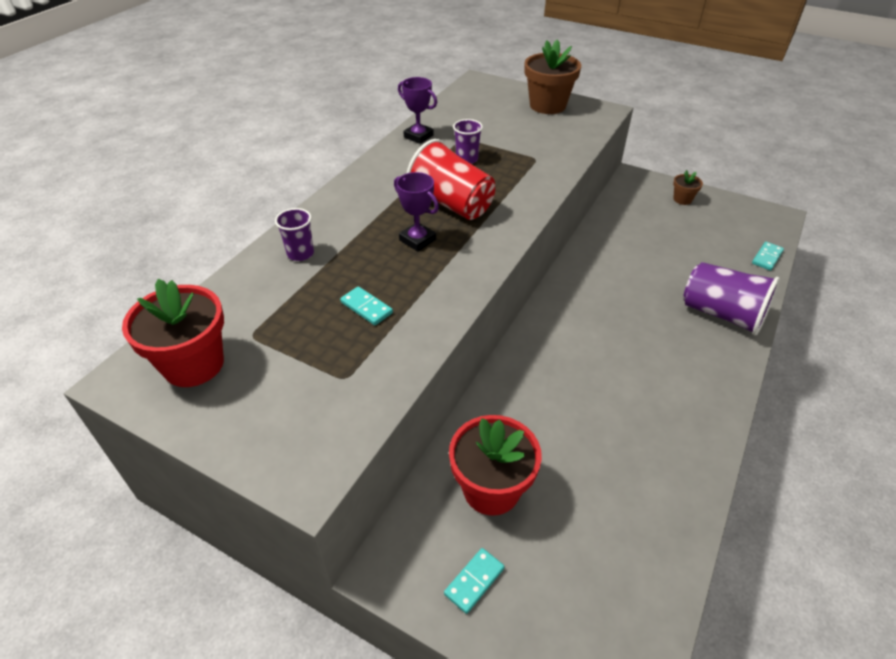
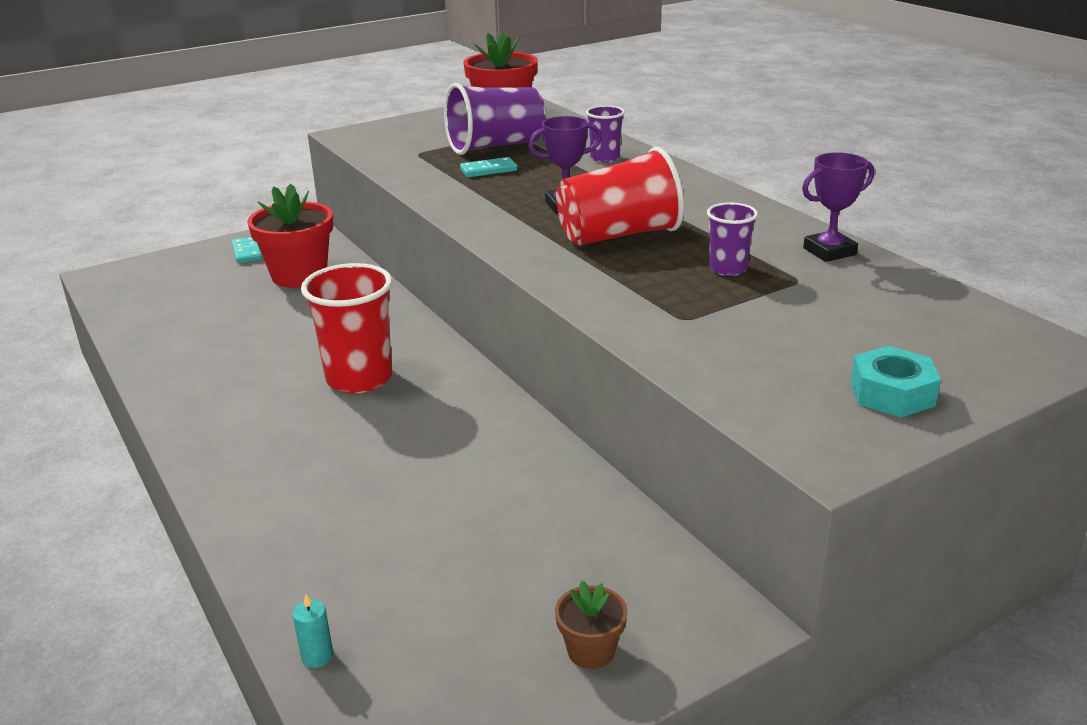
camera: 120 degrees right, 15 degrees down
(547, 105) = (892, 393): brown flower pot -> turquoise nut
(597, 351) = (359, 378): none -> red cup
(722, 314) = (283, 509): purple cup -> purple cup (495, 146)
(767, 257) = (317, 656): turquoise domino -> turquoise candle

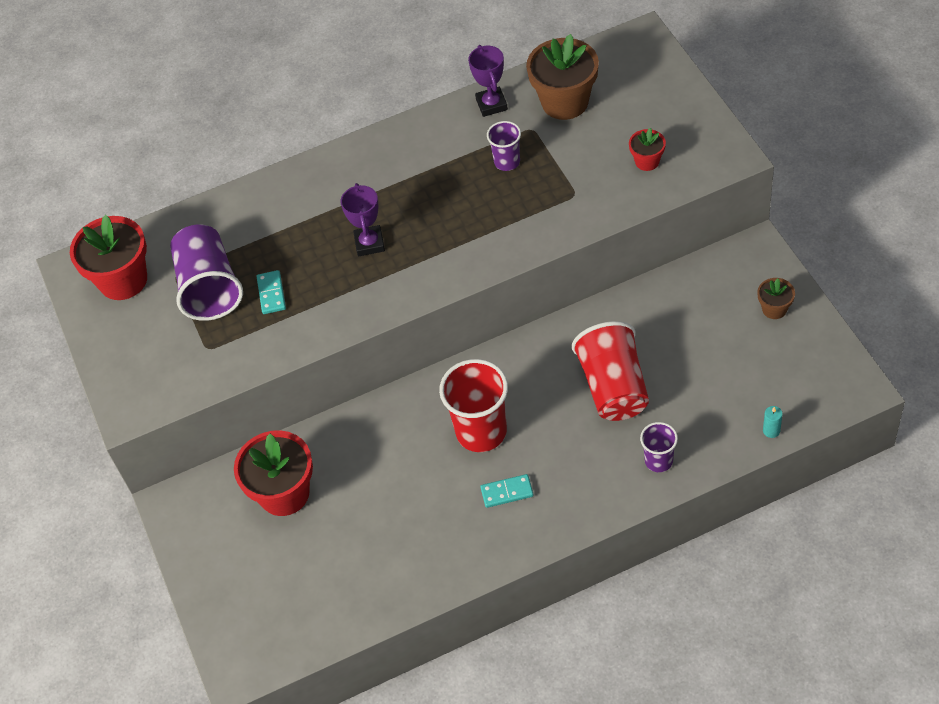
camera: 75 degrees left, 25 degrees up
(247, 252) = (217, 546): turquoise domino -> turquoise domino (507, 492)
(605, 158) = (267, 209): purple cup -> purple cup (658, 461)
(619, 235) = (437, 215): red cup -> red cup (613, 387)
(777, 372) = (647, 161): none -> red flower pot
(867, 299) = (565, 102): none -> brown flower pot
(892, 393) = (675, 118): turquoise nut -> none

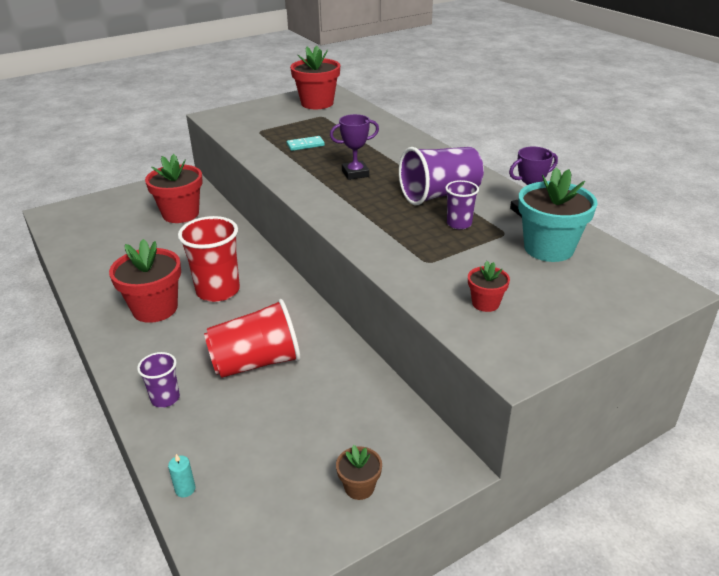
camera: 75 degrees right, 20 degrees down
(209, 287) = (311, 126): purple cup -> purple cup (439, 195)
(507, 492) = (155, 309): turquoise domino -> red flower pot
(565, 102) = (548, 248): brown flower pot -> turquoise flower pot

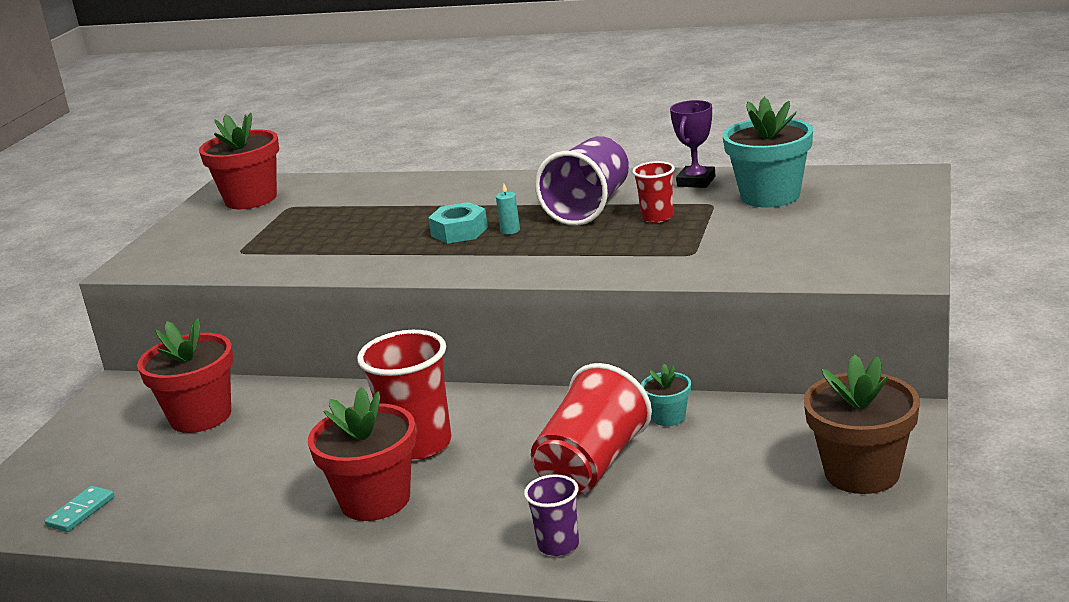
camera: 40 degrees left, 10 degrees down
(185, 489) = (724, 577): turquoise candle -> turquoise candle (510, 230)
(305, 145) = (337, 237): turquoise domino -> turquoise domino (80, 511)
(336, 361) = (668, 417): none -> turquoise flower pot
(355, 173) = (459, 232): purple trophy -> turquoise nut
(359, 487) = (862, 473): brown flower pot -> brown flower pot, size x2.00
(459, 224) = (657, 217): purple cup -> red cup
(485, 303) = (801, 252): red flower pot -> none

